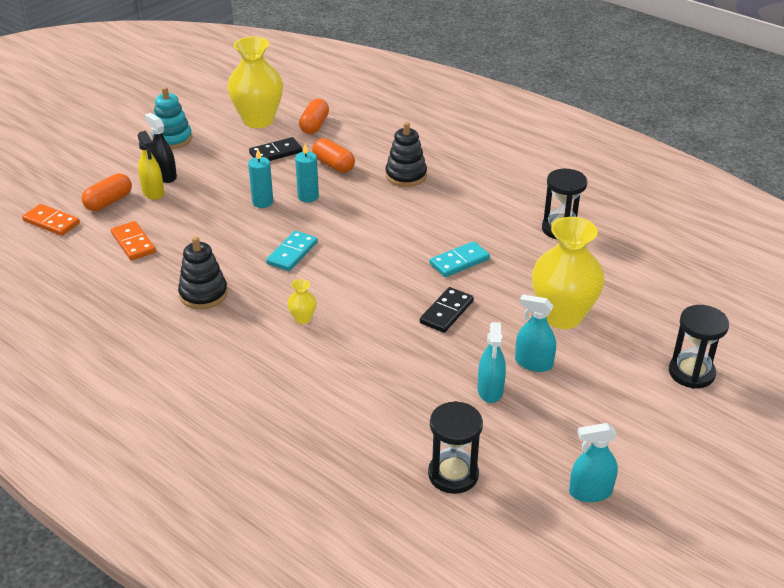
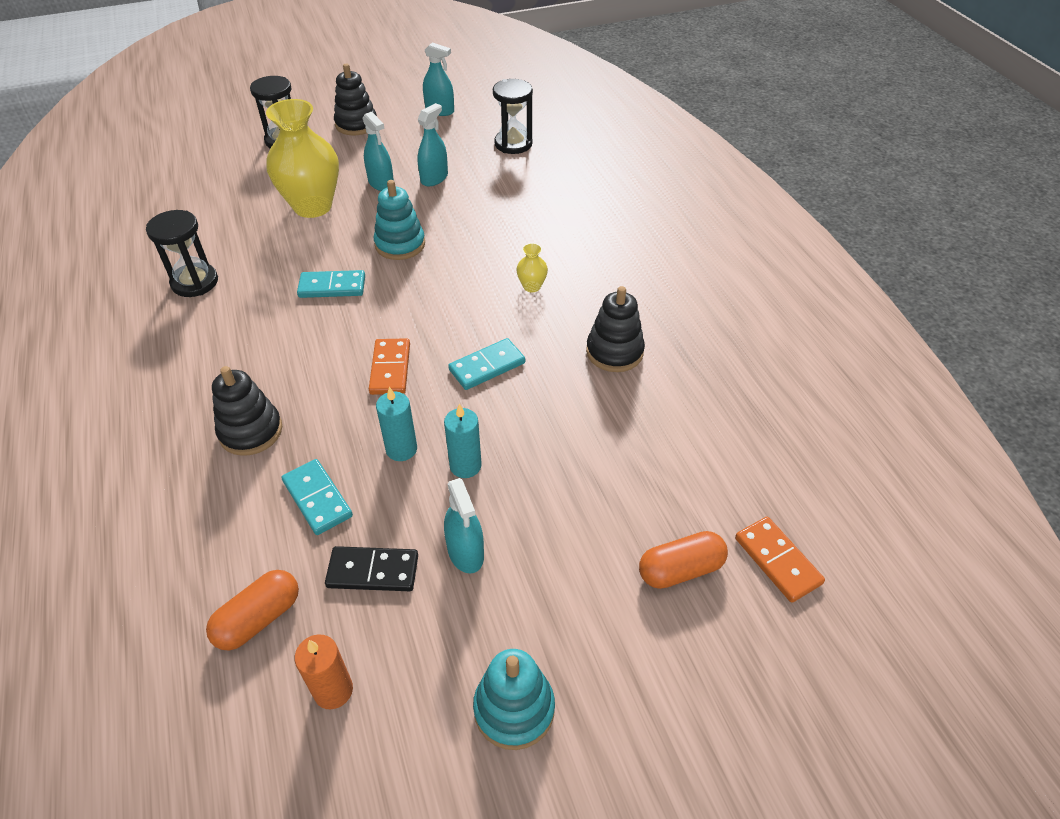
camera: 150 degrees left, 10 degrees up
(133, 243) = (668, 464): orange domino -> orange domino (390, 369)
(153, 192) = (605, 561): yellow spray bottle -> none
(165, 176) = (572, 595): black spray bottle -> none
(233, 172) = (465, 552): none -> turquoise spray bottle
(258, 120) = (333, 690): yellow vase -> orange candle
(333, 165) = (317, 498): orange capsule -> turquoise domino
(446, 312) = (400, 244): black domino -> turquoise stacking toy
(653, 426) = (356, 124): none -> black stacking toy

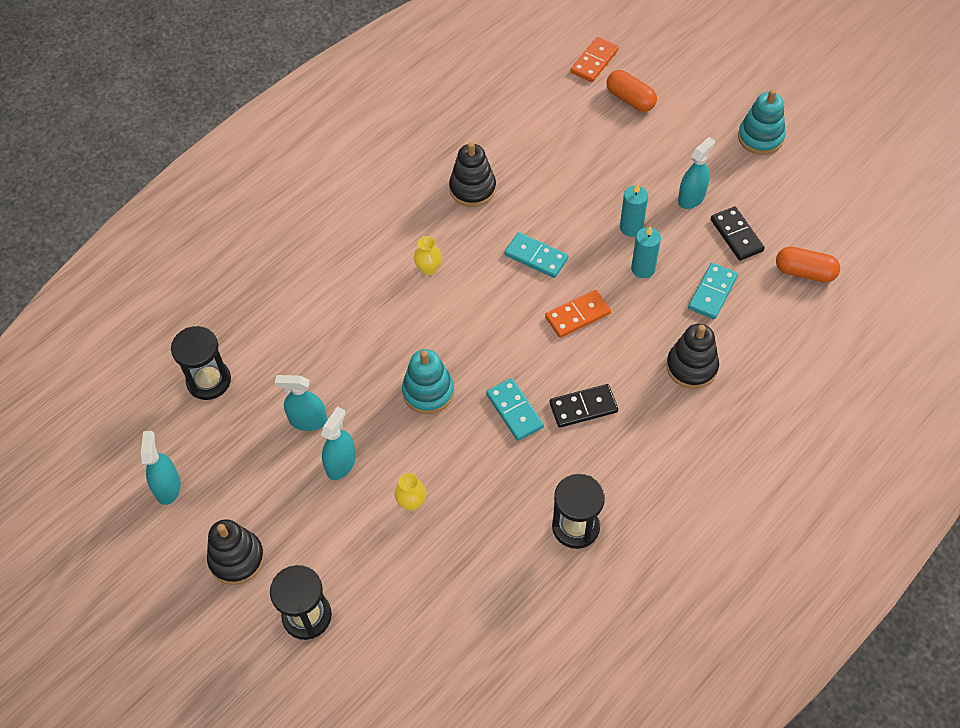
camera: 115 degrees left, 10 degrees up
(291, 331) = (583, 407): none -> black domino
(313, 206) = (412, 502): yellow vase -> yellow vase, size x0.41
(333, 690) = (811, 215): orange candle -> none

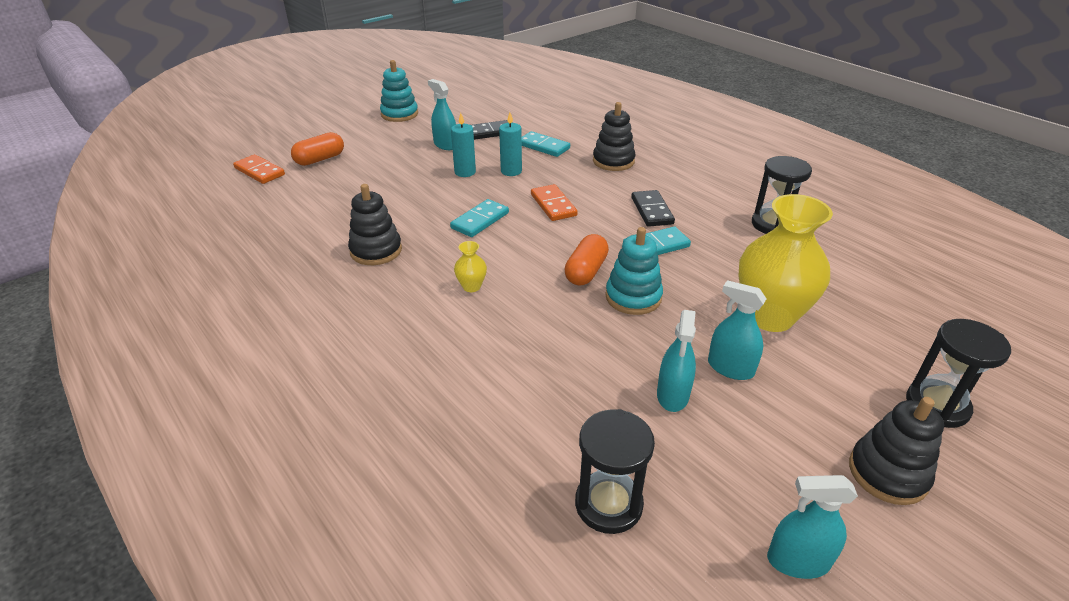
camera: 85 degrees left, 20 degrees down
(412, 502) = (769, 316): yellow vase -> yellow vase, size x2.44
(805, 272) = (534, 113): orange capsule -> orange capsule (586, 271)

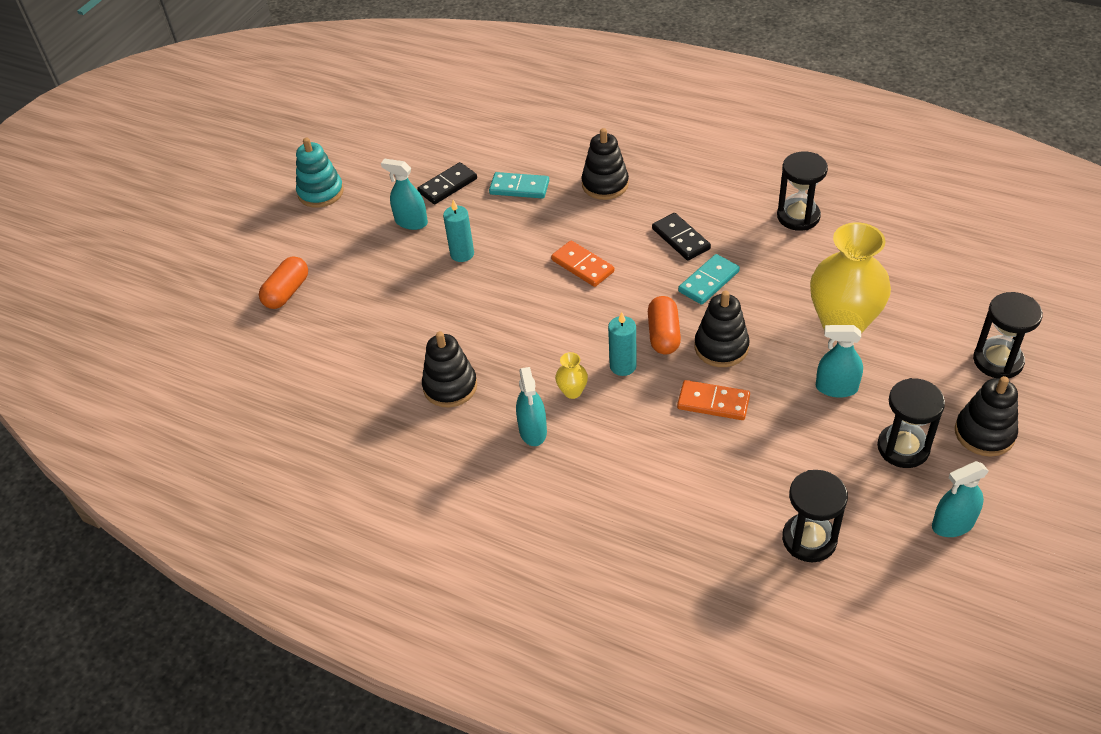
camera: 20 degrees left, 10 degrees up
(259, 171) = (233, 333): orange domino -> orange domino (713, 402)
(480, 220) = (524, 312): turquoise domino -> none
(511, 171) = (509, 235): turquoise candle -> turquoise candle (623, 366)
(633, 297) = (721, 347): turquoise stacking toy -> black stacking toy
(672, 395) = (805, 431): turquoise spray bottle -> turquoise spray bottle (533, 431)
(776, 451) = (903, 448): none -> black hourglass

